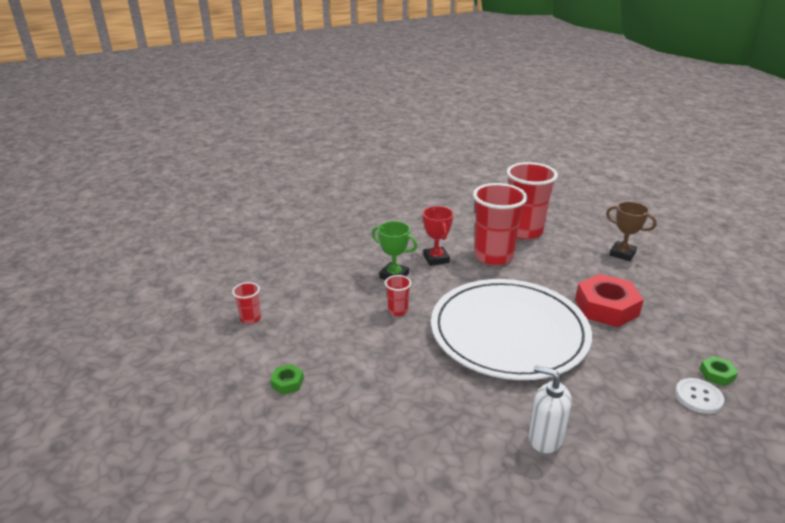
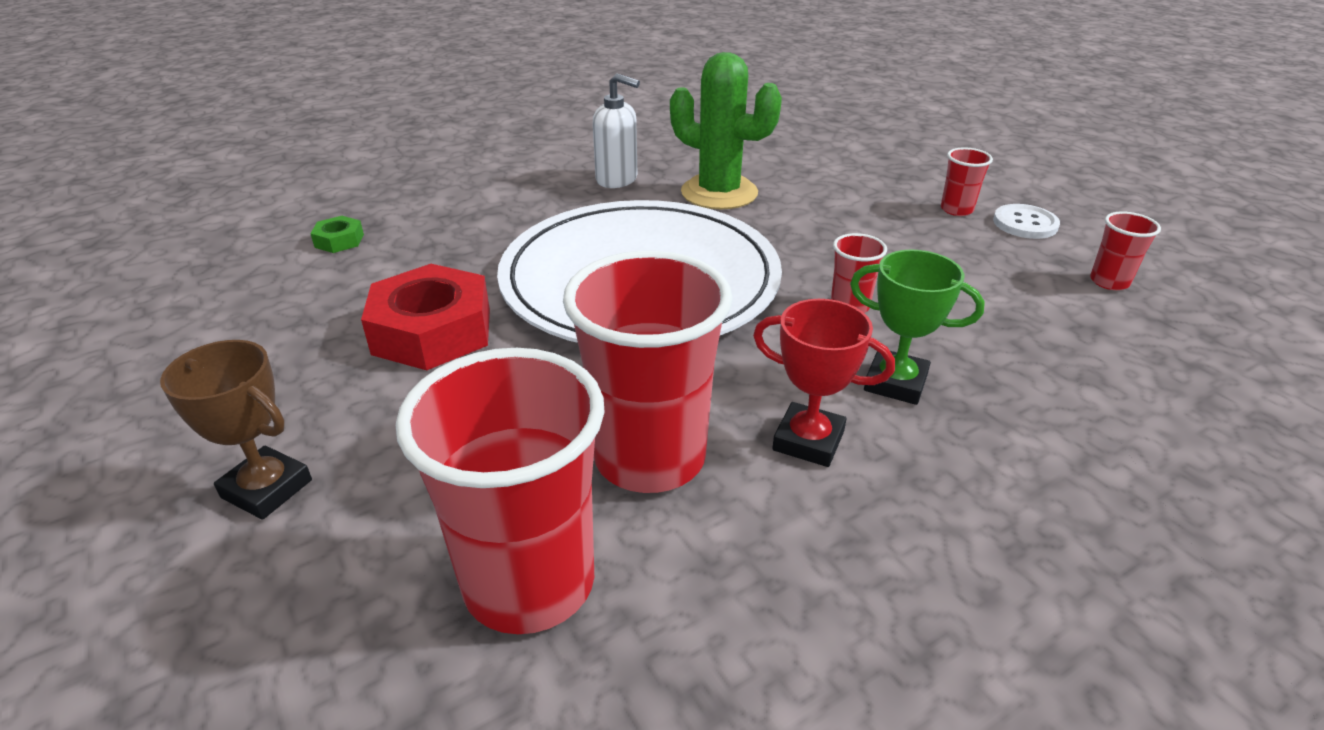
camera: 175 degrees right, 5 degrees up
(287, 383) = (956, 210): green nut -> red cup
(436, 259) = (808, 441): red trophy -> red trophy turned 45 degrees counterclockwise
(458, 413) = (719, 193): none -> green cactus
(698, 397) = (395, 217): white button -> white button (1025, 224)

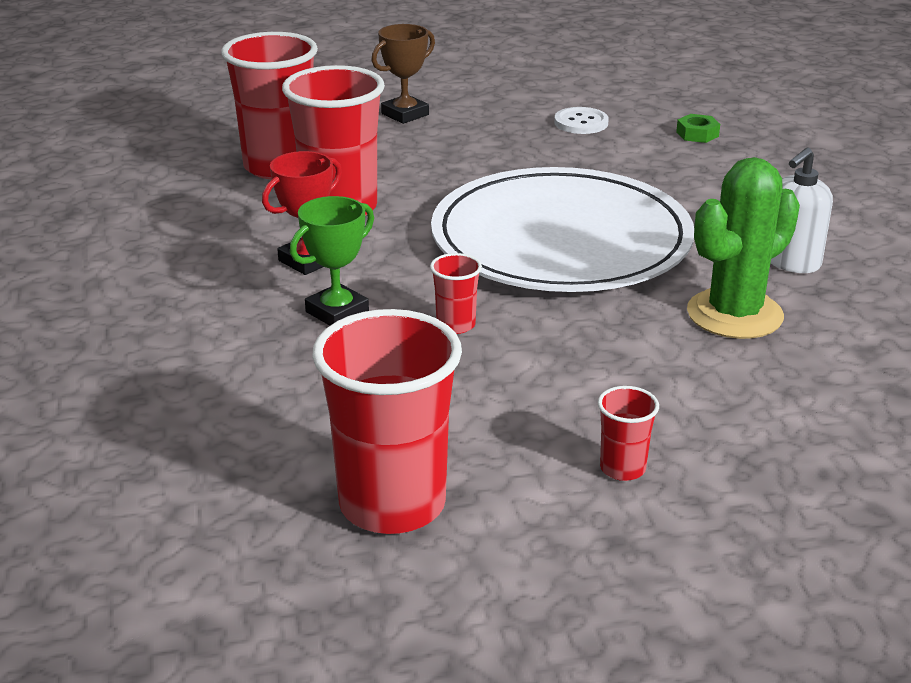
camera: 110 degrees right, 5 degrees down
(432, 331) = (533, 158): red nut -> none
(1025, 224) = (558, 509): white button -> white button (581, 123)
(1109, 282) = (392, 504): red cup -> red cup, size x2.24

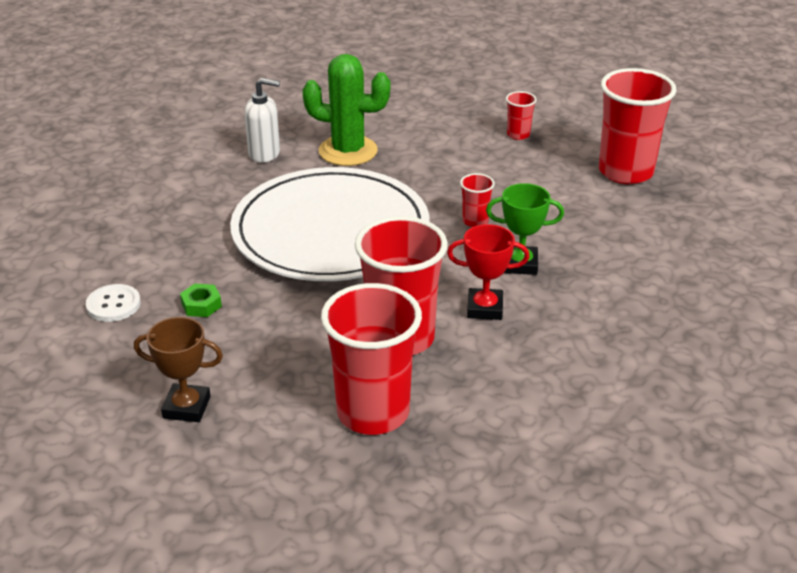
camera: 130 degrees left, 5 degrees up
(697, 134) = (86, 245): green nut -> green nut (201, 305)

